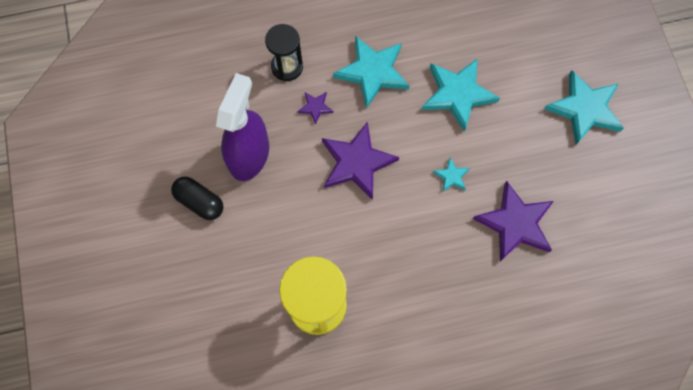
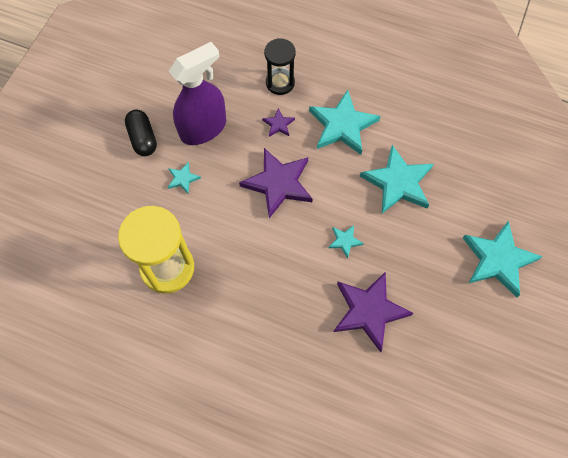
camera: 35 degrees right, 5 degrees down
(267, 215) = (183, 178): none -> turquoise star

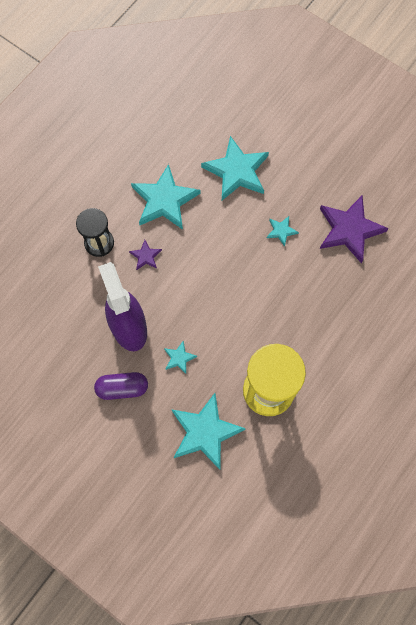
camera: 75 degrees left, 5 degrees up
(143, 138) = (122, 388): black capsule -> purple capsule
(278, 183) = (209, 272): purple star -> none
(498, 260) = (328, 117): turquoise star -> turquoise star (205, 432)

